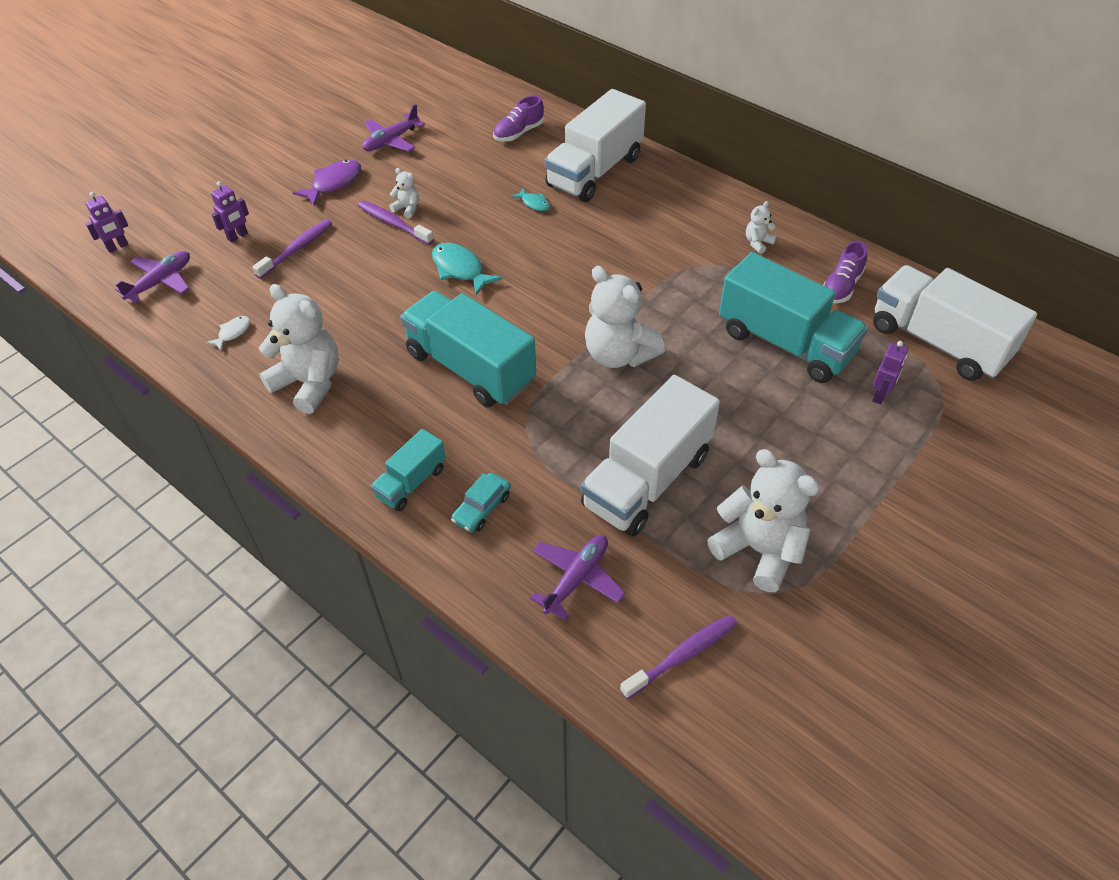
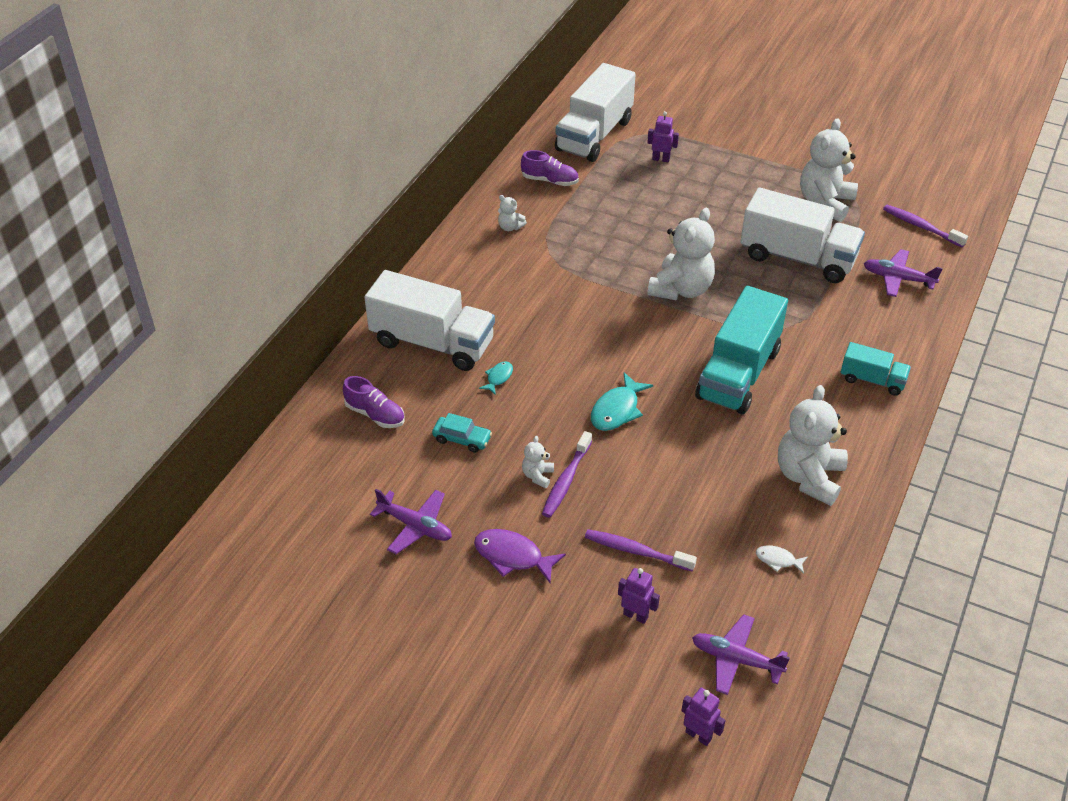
camera: 105 degrees left, 5 degrees down
(482, 508) = (871, 336): turquoise car -> turquoise car (462, 439)
(785, 343) = (627, 204): turquoise truck -> none

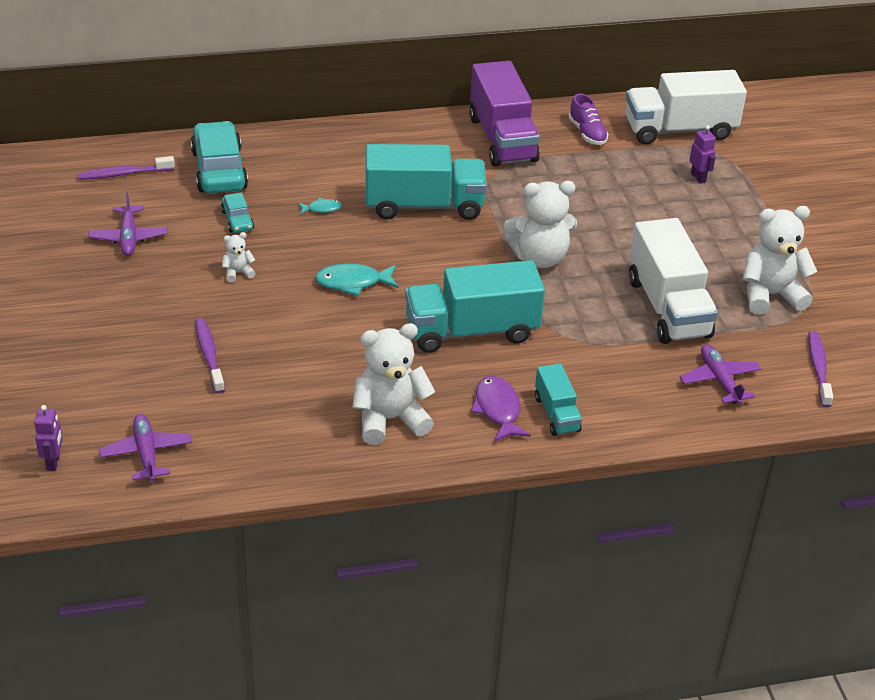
camera: 50 degrees right, 5 degrees down
(375, 414) = (219, 170): purple shoe -> turquoise car
(432, 343) = (323, 161): white truck -> none
(510, 227) = (502, 139): white teddy bear -> purple truck
(512, 556) = (144, 296): purple fish -> purple fish (498, 409)
(554, 316) = (424, 205): none -> turquoise truck
(566, 480) = (247, 289): purple toothbrush -> purple toothbrush (123, 174)
(635, 615) = (143, 382): purple robot -> none
(778, 560) = (275, 437): white fish -> none

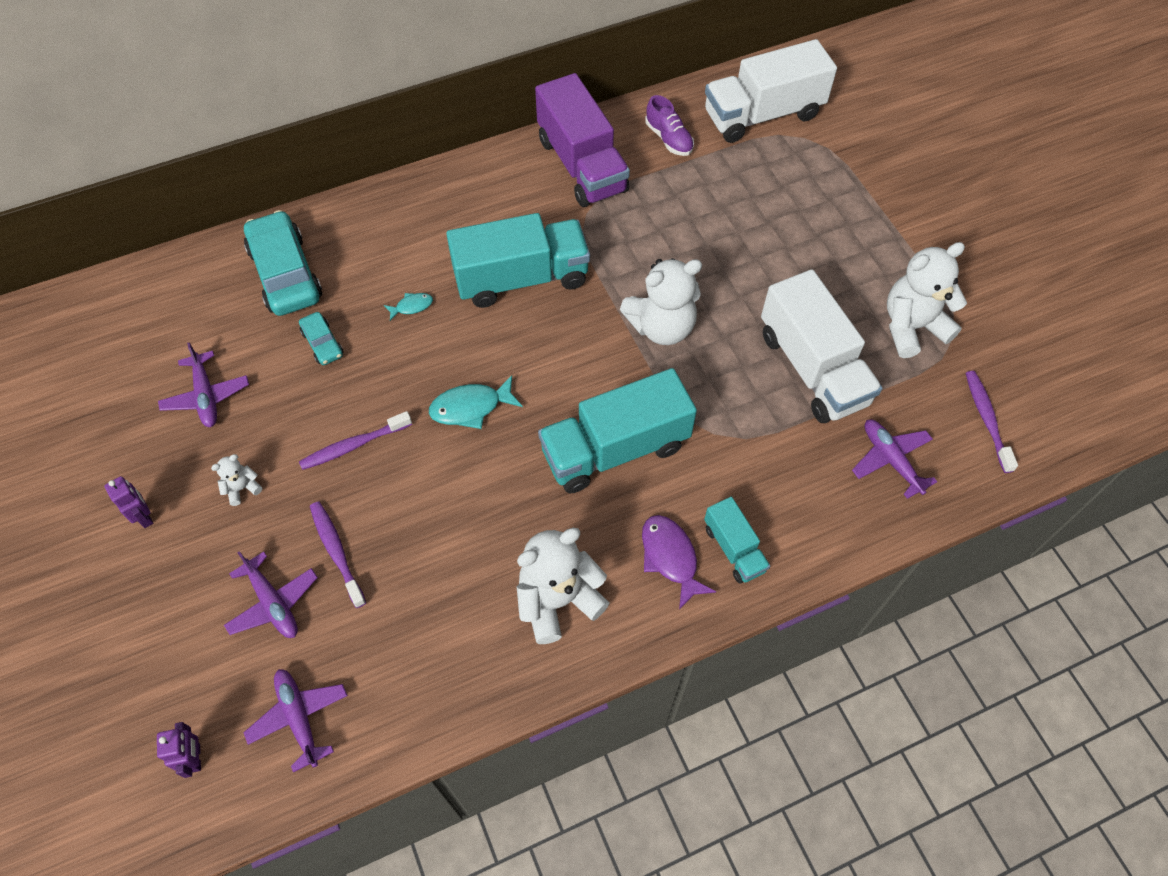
camera: 10 degrees left, 20 degrees up
(123, 174) = (179, 302): purple toothbrush -> purple toothbrush (353, 445)
(146, 378) = (273, 603): none -> purple plane
(238, 273) = (341, 421): white teddy bear -> white teddy bear (242, 488)
(698, 178) = (798, 178): purple robot -> purple robot (144, 516)

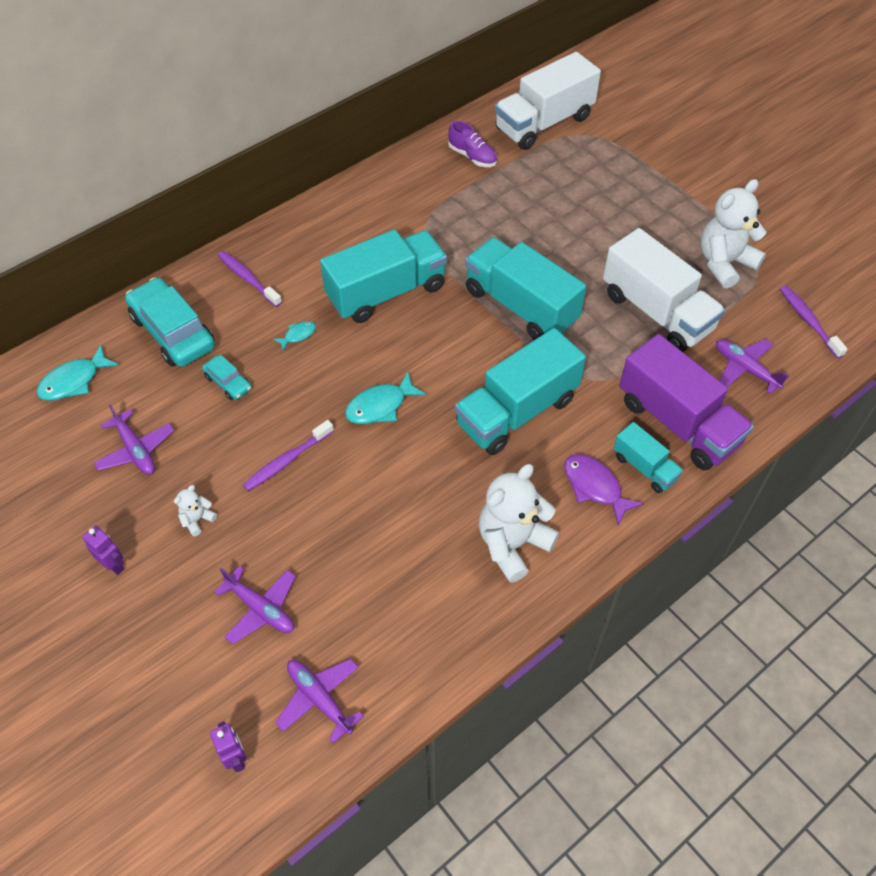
camera: 15 degrees left, 5 degrees down
(170, 305) = (74, 381): none -> turquoise fish
(336, 552) = (303, 552): purple toothbrush -> purple toothbrush (248, 279)
(582, 165) = (406, 191): purple truck -> purple truck (678, 422)
(661, 327) = (520, 306): white teddy bear -> turquoise truck

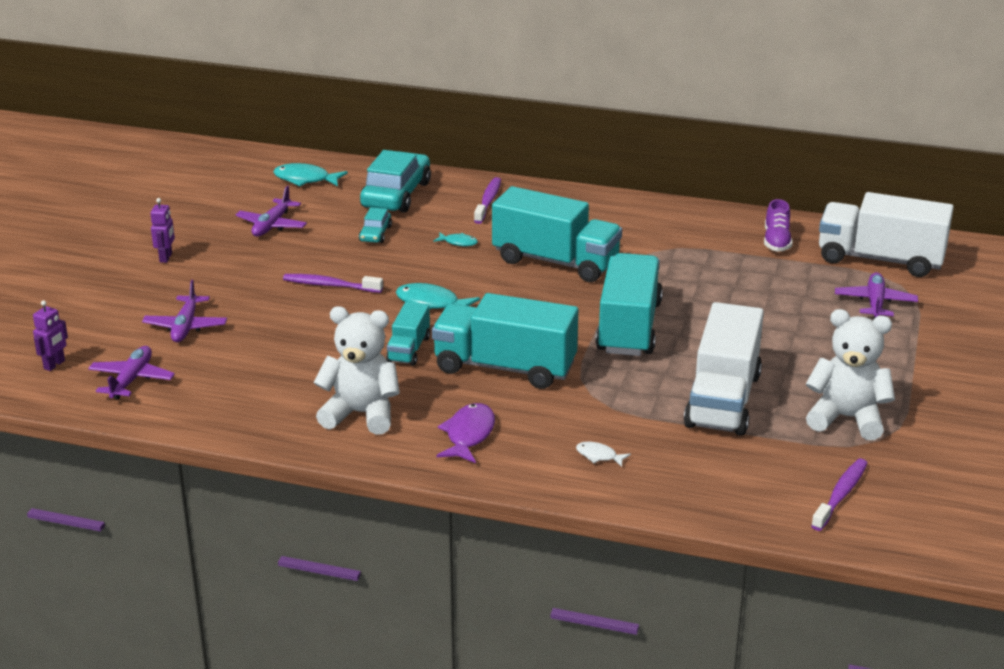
camera: 55 degrees right, 25 degrees down
(197, 519) = (237, 272): white teddy bear -> none
(644, 467) = (522, 454): turquoise truck -> turquoise truck (409, 349)
(678, 422) = (599, 456): purple truck -> white fish
(745, 369) = (719, 474): purple plane -> purple plane (875, 303)

